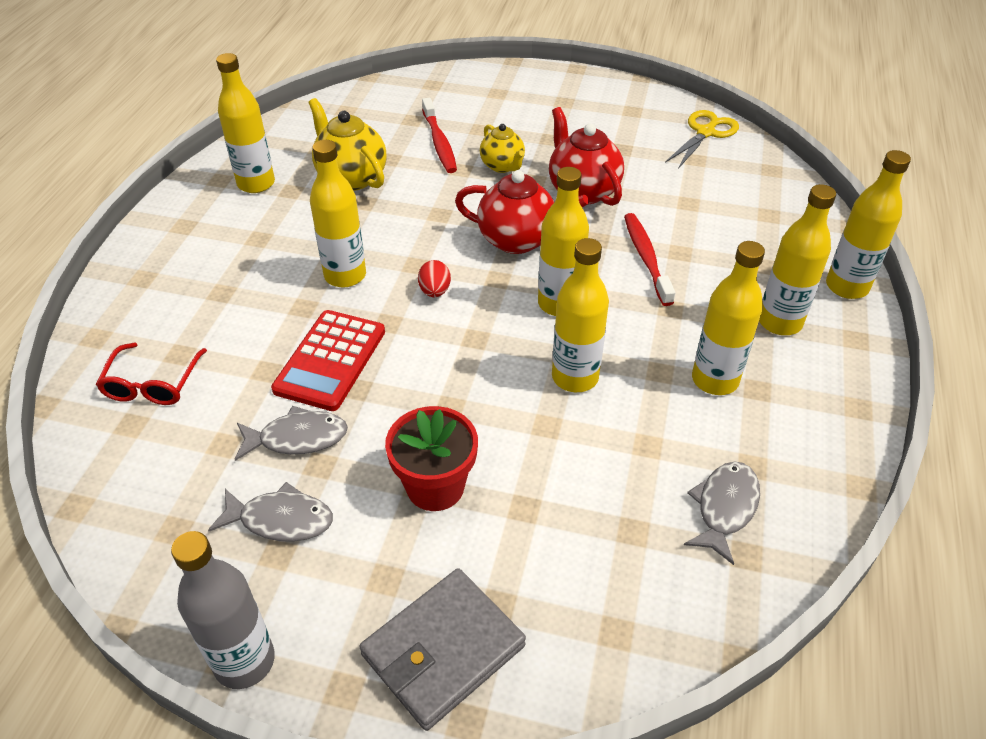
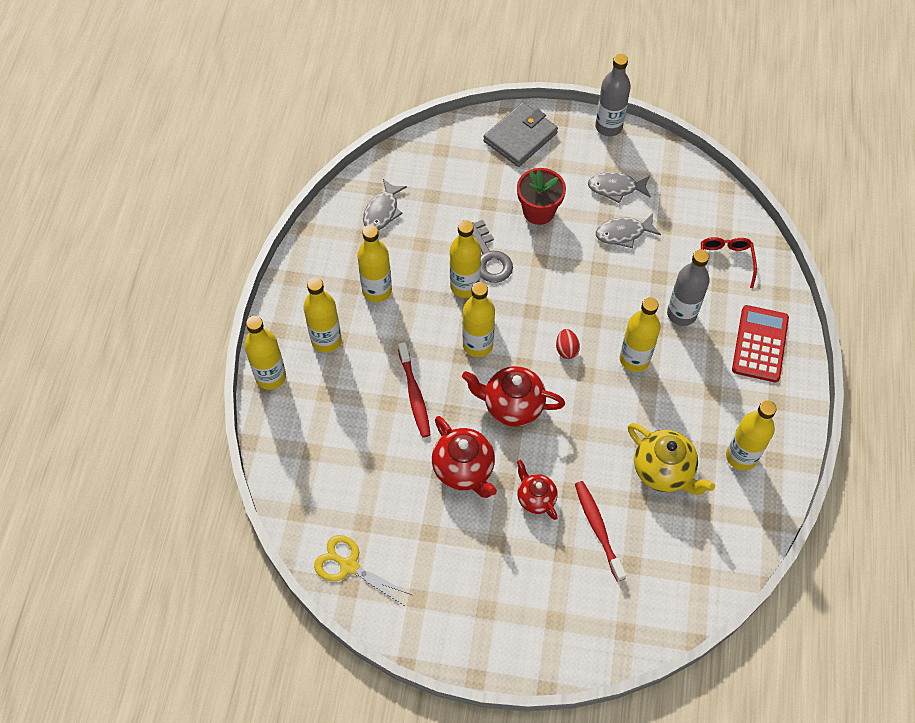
camera: 175 degrees right, 15 degrees up
(256, 321) = (681, 314): none -> grey bottle
(330, 360) = (621, 287): red calculator -> red calculator (760, 344)
(502, 166) = (535, 498): yellow teapot -> red teapot
(532, 415) = (489, 258): none -> grey key
(705, 132) = (349, 566): yellow scissors -> yellow scissors turned 90 degrees clockwise

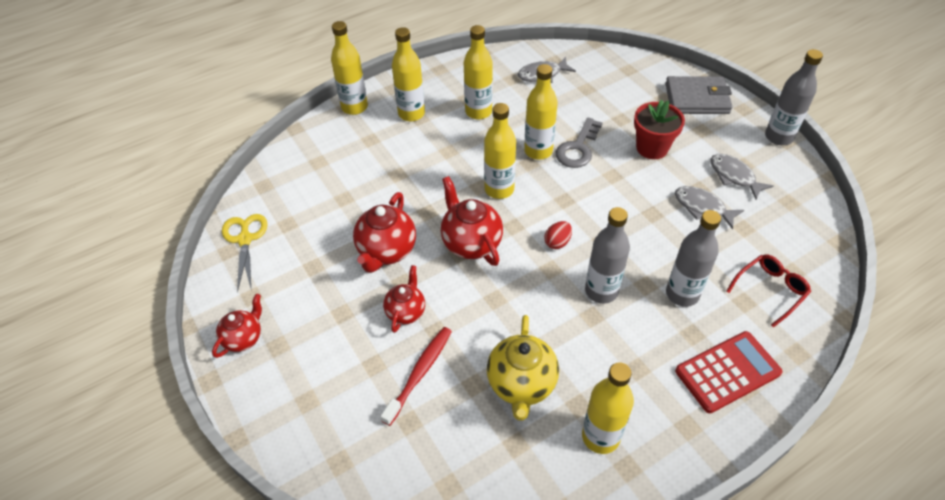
camera: 50 degrees right, 10 degrees down
(414, 394) = (419, 183): red toothbrush -> none
(456, 629) = (244, 338): none -> red teapot
(634, 359) = (601, 291): yellow bottle -> grey bottle

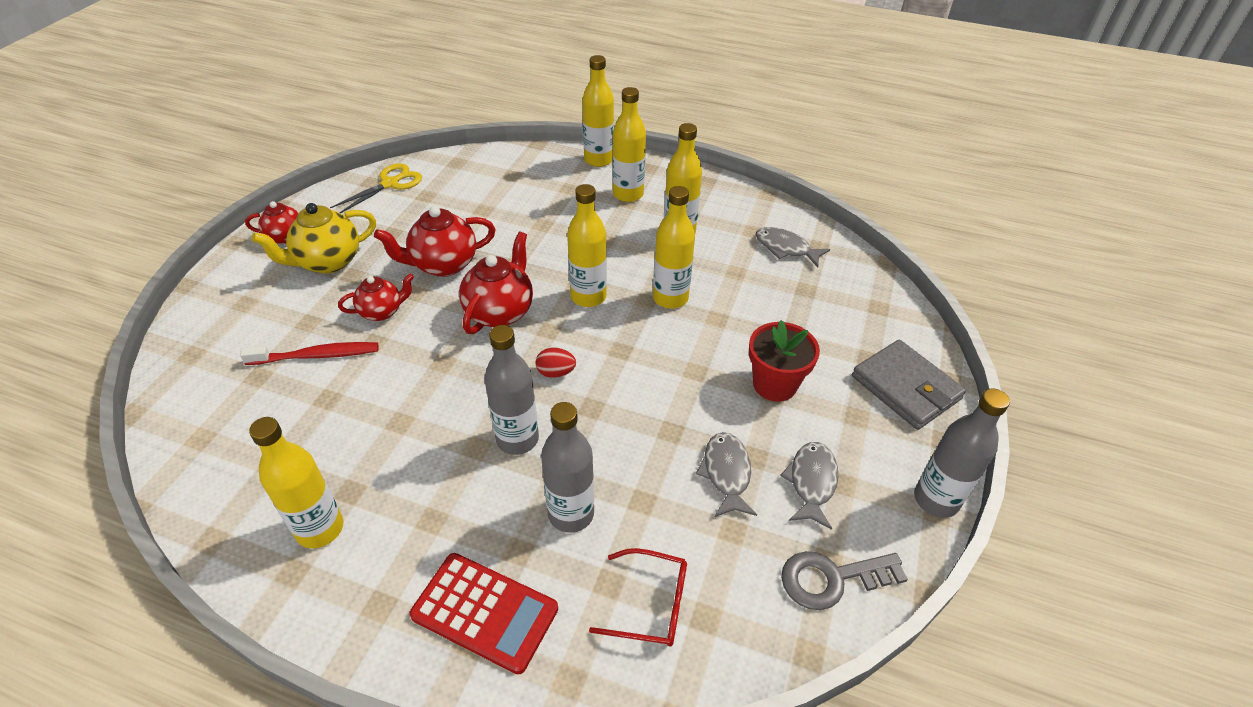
camera: 50 degrees right, 5 degrees down
(521, 384) = (348, 433): yellow teapot -> yellow teapot (328, 262)
(578, 148) = (707, 325): grey key -> grey key (832, 579)

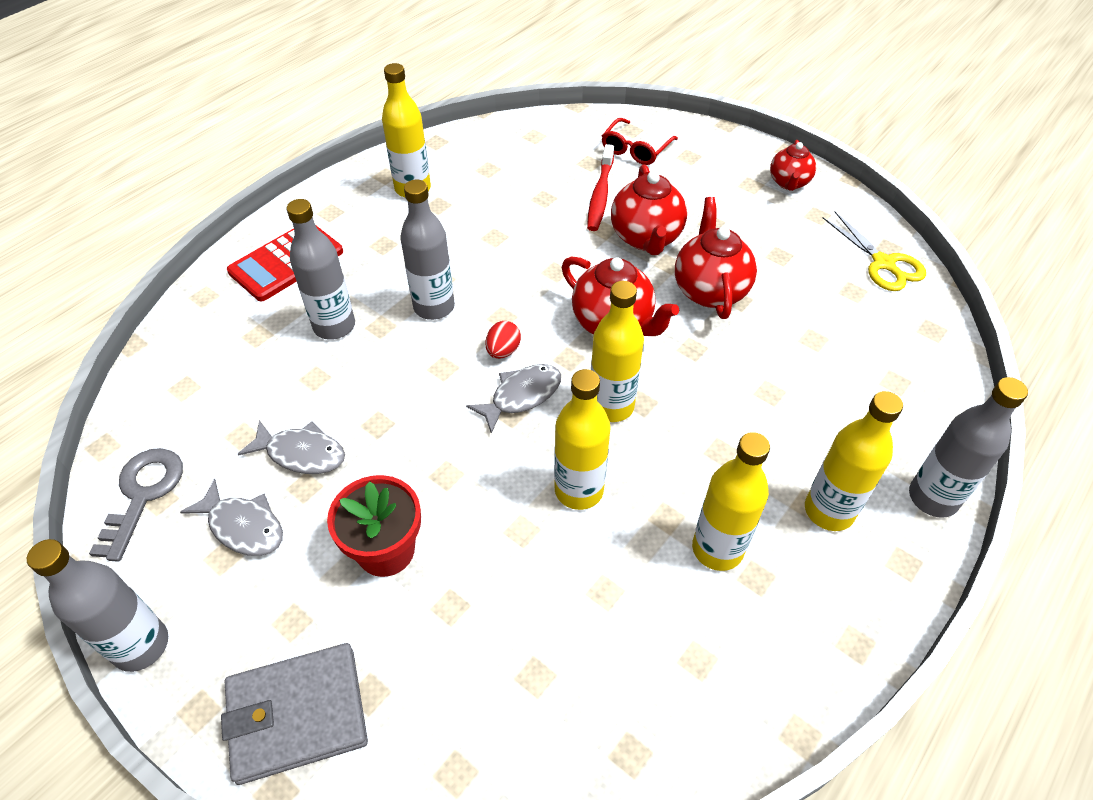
camera: 110 degrees right, 5 degrees up
(328, 262) = (738, 208): yellow teapot -> none
(382, 312) = (646, 238): red teapot -> red teapot, size x1.59
(598, 160) = (933, 498): yellow bottle -> grey bottle
(650, 604) = (221, 356): red glasses -> red glasses (636, 149)
(785, 248) = (640, 693): grey fish -> grey fish (521, 396)

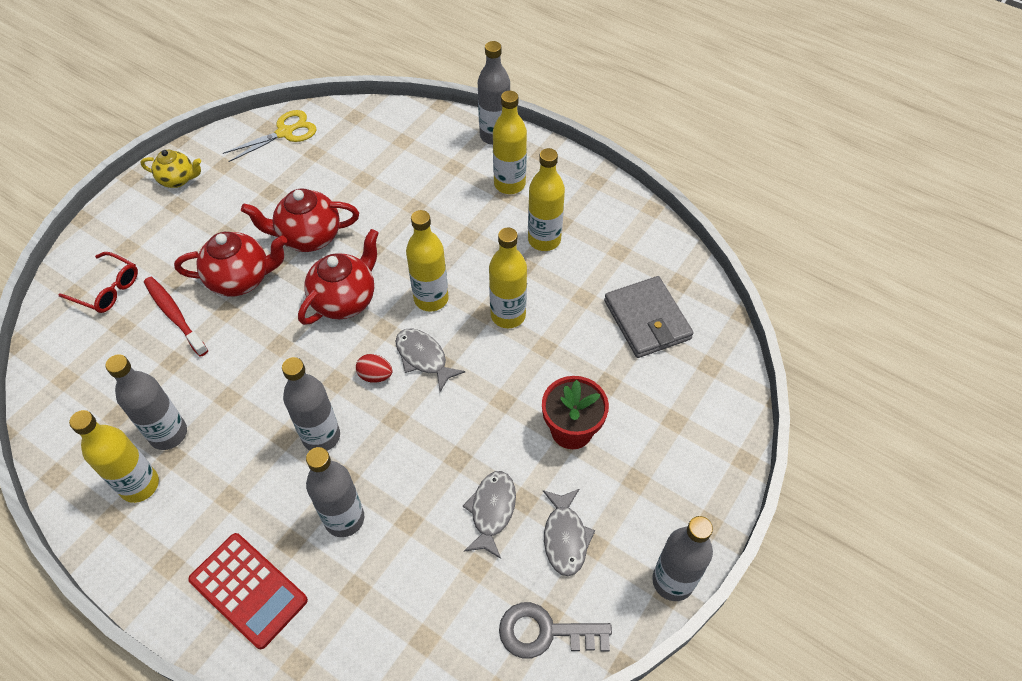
camera: 95 degrees left, 5 degrees up
(243, 526) = (565, 537): grey fish -> grey fish turned 150 degrees clockwise
(297, 714) = (697, 460): grey wallet -> grey wallet (647, 320)
(462, 201) = (168, 434): none -> grey bottle
(600, 195) = (174, 315): red toothbrush -> red toothbrush turned 135 degrees counterclockwise
(788, 183) = (178, 180): red teapot -> yellow teapot

